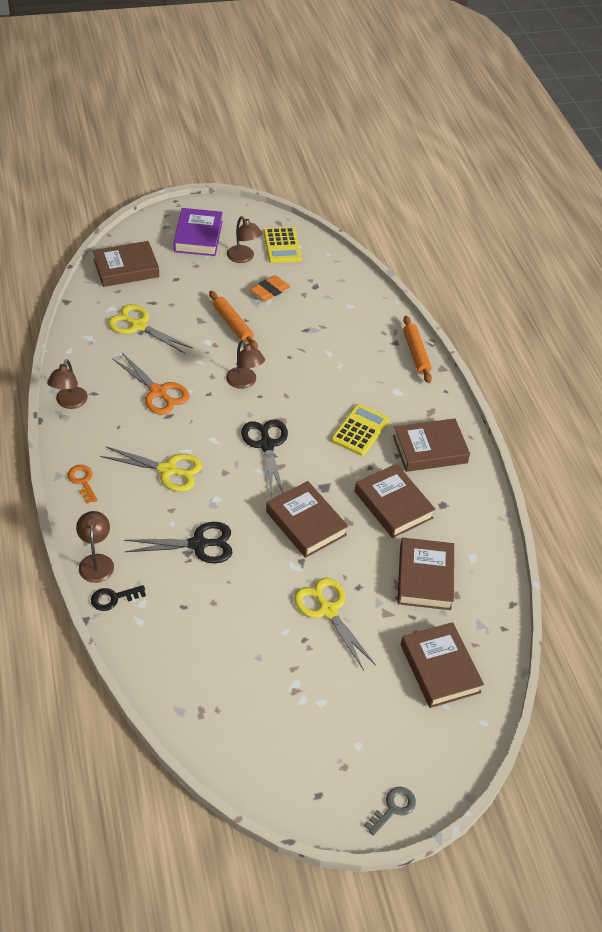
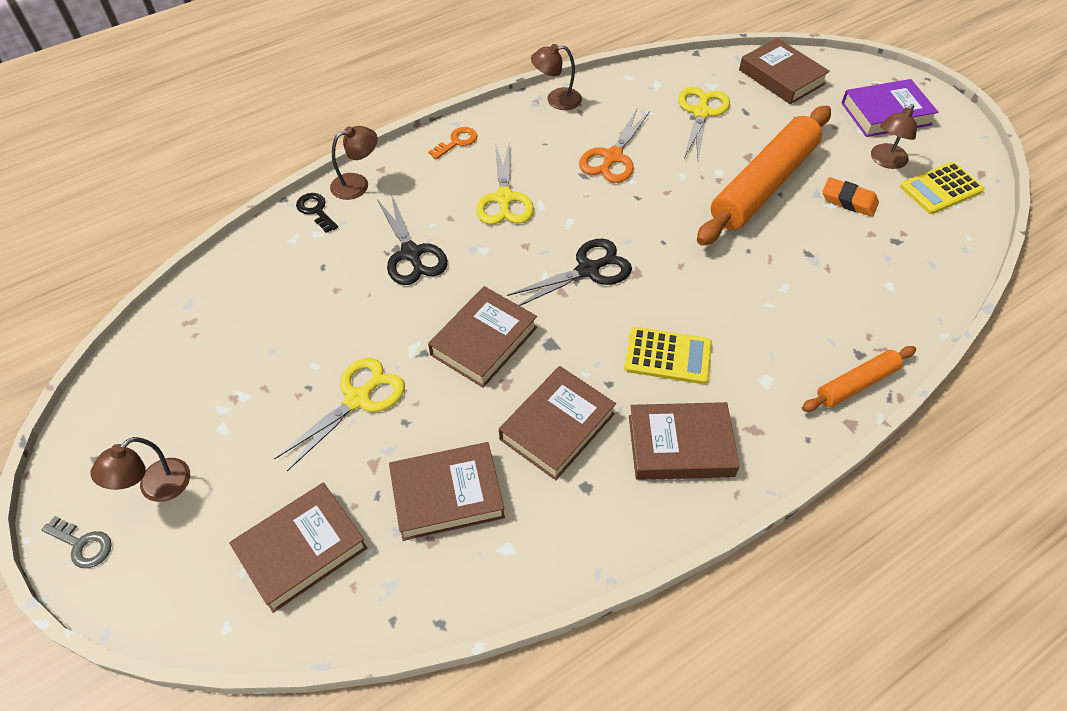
camera: 75 degrees right, 5 degrees up
(232, 324) = (763, 185): orange rolling pin -> orange rolling pin, size x2.01
(244, 382) = (676, 222): brown lamp -> brown lamp (156, 488)
(430, 449) = (680, 446): brown book -> brown book turned 60 degrees counterclockwise

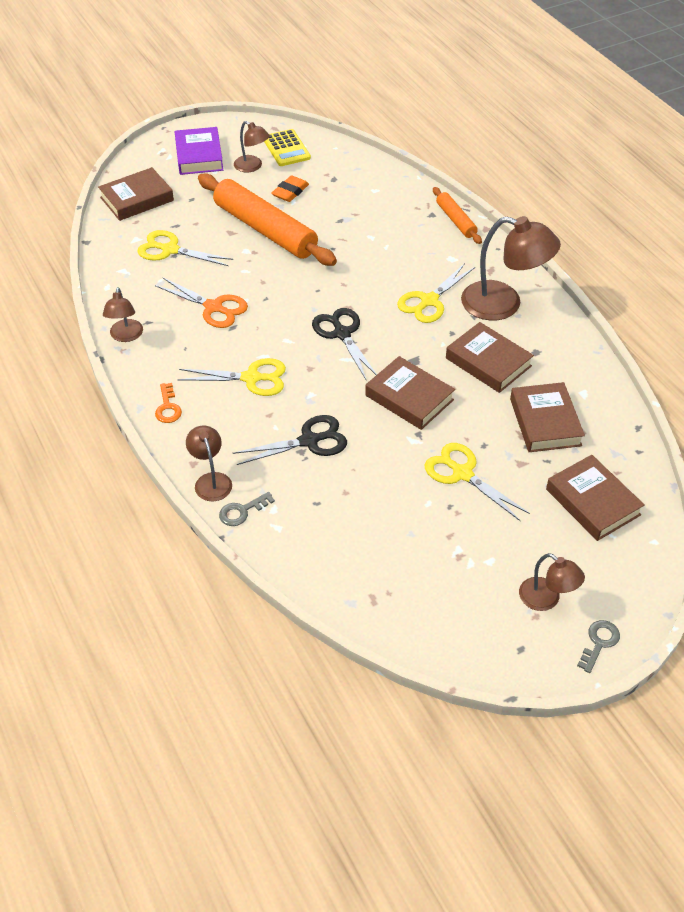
camera: 85 degrees left, 5 degrees down
(316, 210) = (242, 511): black key -> grey key
(457, 142) = (168, 407): orange key -> orange key turned 150 degrees counterclockwise
(668, 356) = (429, 301): yellow calculator -> yellow scissors
(680, 446) = (503, 304): brown book -> brown lamp

